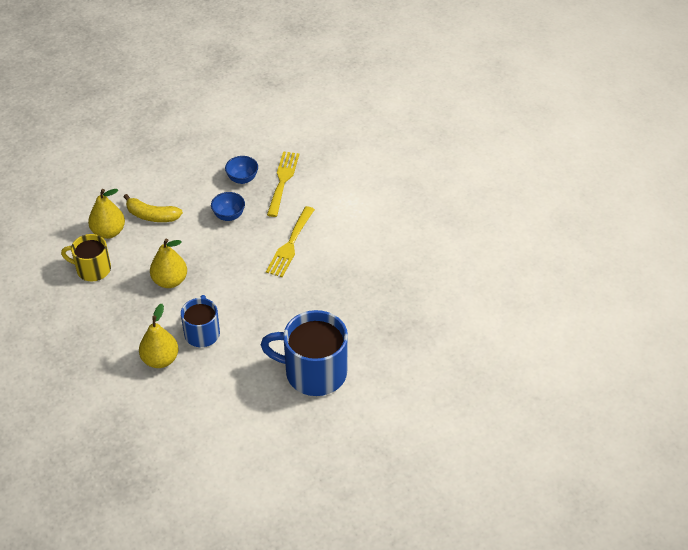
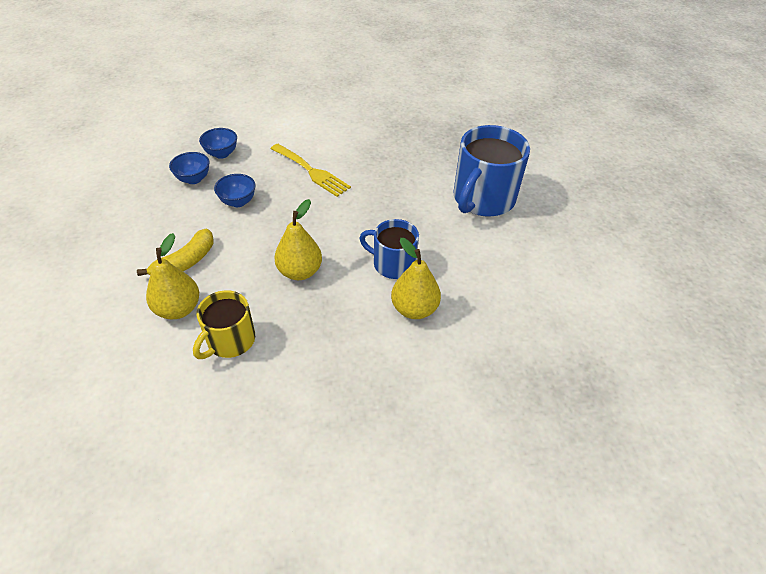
camera: 70 degrees left, 0 degrees up
(283, 180) = (221, 154): yellow fork -> blue bowl

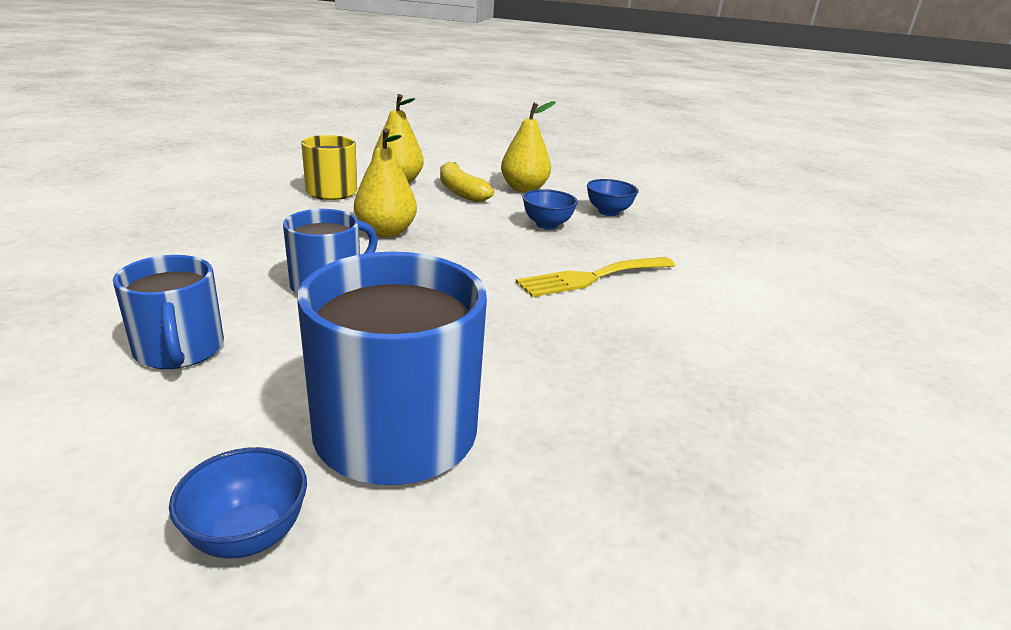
camera: 110 degrees right, 20 degrees down
(221, 154) = (661, 232): blue bowl -> blue bowl (248, 535)
(414, 309) = (231, 278): yellow pear -> yellow pear (524, 189)
(489, 284) = (179, 350): none -> blue mug

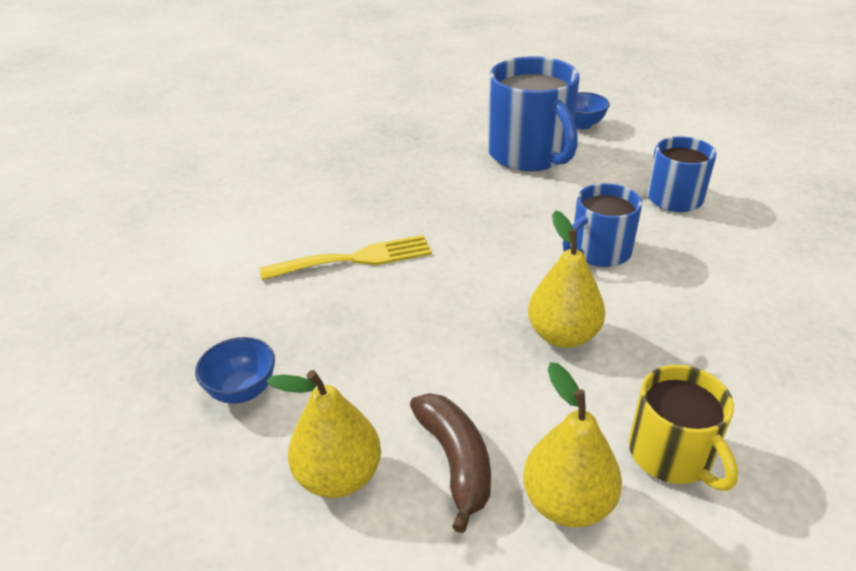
camera: 165 degrees left, 10 degrees up
(460, 191) = (455, 461): yellow banana -> brown banana
(547, 225) = (354, 353): blue bowl -> none

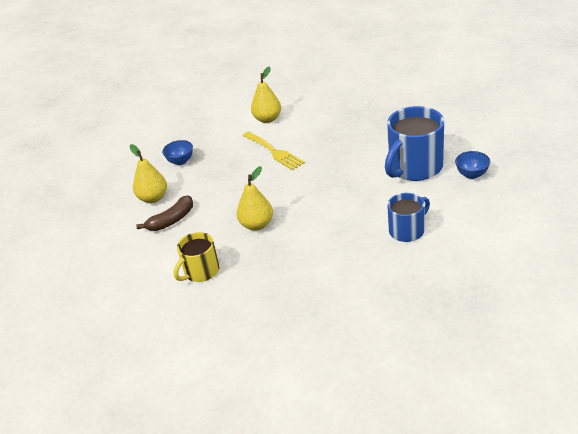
camera: 70 degrees right, 0 degrees up
(567, 503) = (165, 251): yellow pear -> yellow pear (267, 119)
(599, 251) = (330, 218): blue mug -> none

